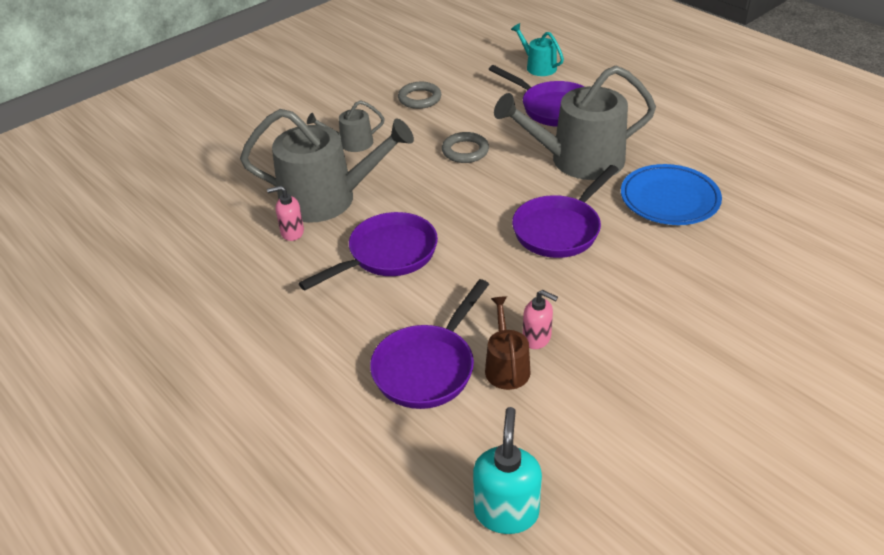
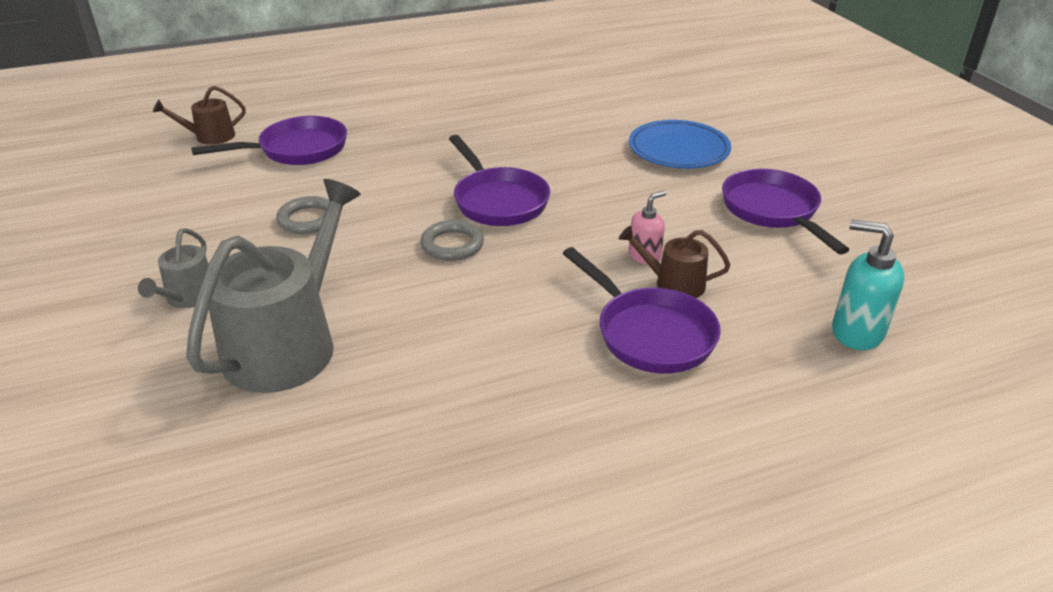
camera: 70 degrees left, 5 degrees down
(292, 232) = (329, 391): pink soap dispenser -> none
(387, 255) = (445, 319): purple pan -> purple pan (773, 211)
(419, 98) = (161, 223): grey ring -> grey ring (452, 245)
(538, 67) = (210, 136): turquoise watering can -> brown watering can
(578, 160) = (401, 161): grey watering can -> none
(669, 199) = (504, 137): blue plate -> blue plate (678, 150)

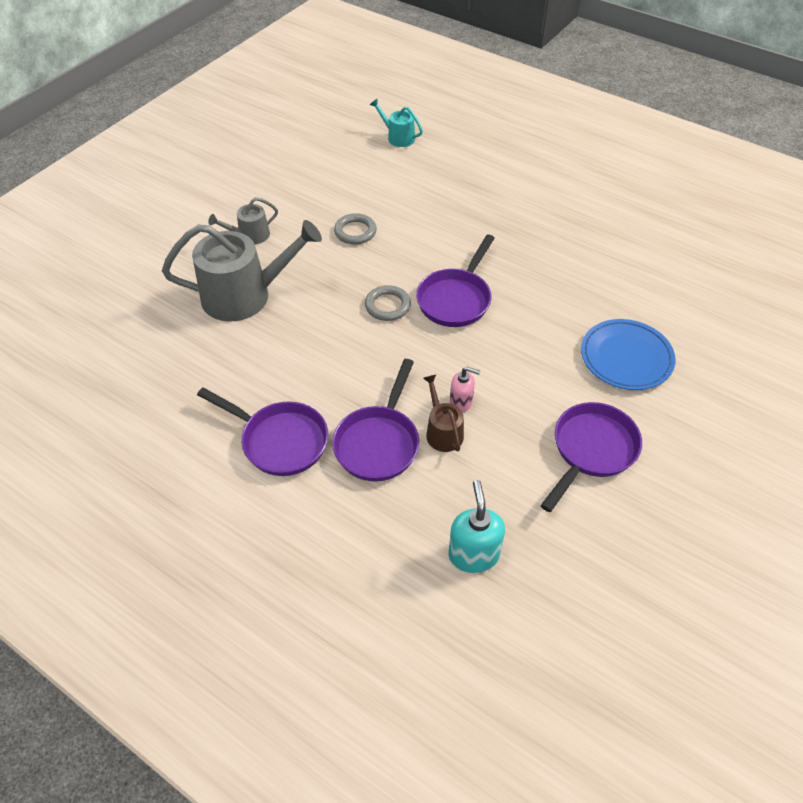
camera: 55 degrees right, 15 degrees up
(210, 136) = (398, 137): brown watering can -> turquoise watering can
(297, 150) = (421, 179): purple pan -> purple pan (279, 441)

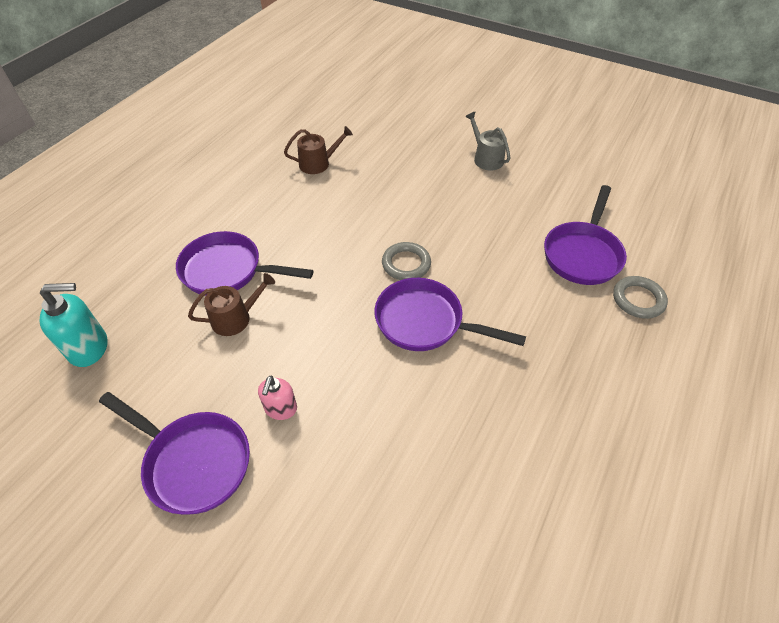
camera: 85 degrees right, 0 degrees up
(219, 368) = (318, 163): none -> brown watering can
(244, 295) = (405, 165): grey watering can -> none
(279, 441) = (237, 207): purple pan -> purple pan (582, 254)
(355, 232) = (514, 229): grey ring -> grey ring (638, 299)
(398, 137) = (704, 252): turquoise watering can -> none
(461, 402) = (272, 332): pink soap dispenser -> pink soap dispenser (281, 409)
(626, 358) = (341, 517): blue plate -> none

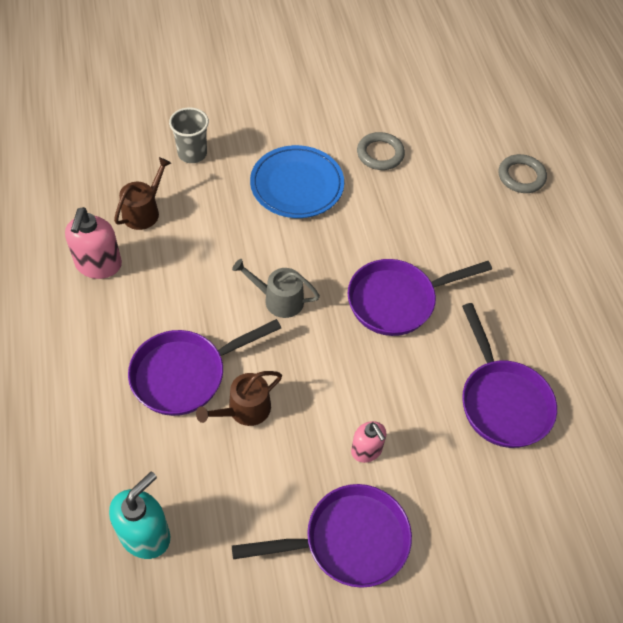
camera: 45 degrees left, 5 degrees up
(235, 318) = (244, 410): brown watering can -> brown watering can turned 150 degrees counterclockwise
(256, 177) = (98, 265): none -> pink soap dispenser
(387, 148) = (192, 153): none -> grey cup
(406, 264) = (331, 260): grey ring -> grey ring (380, 154)
(436, 203) = (297, 185): none -> blue plate
(486, 158) = (293, 112): grey watering can -> grey watering can (279, 300)
(582, 254) = (452, 161): purple pan -> purple pan (502, 401)

